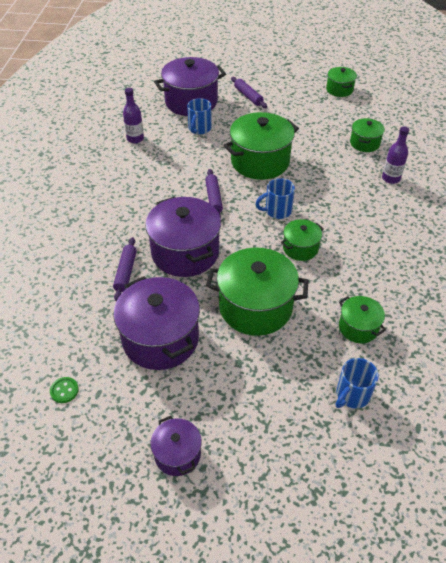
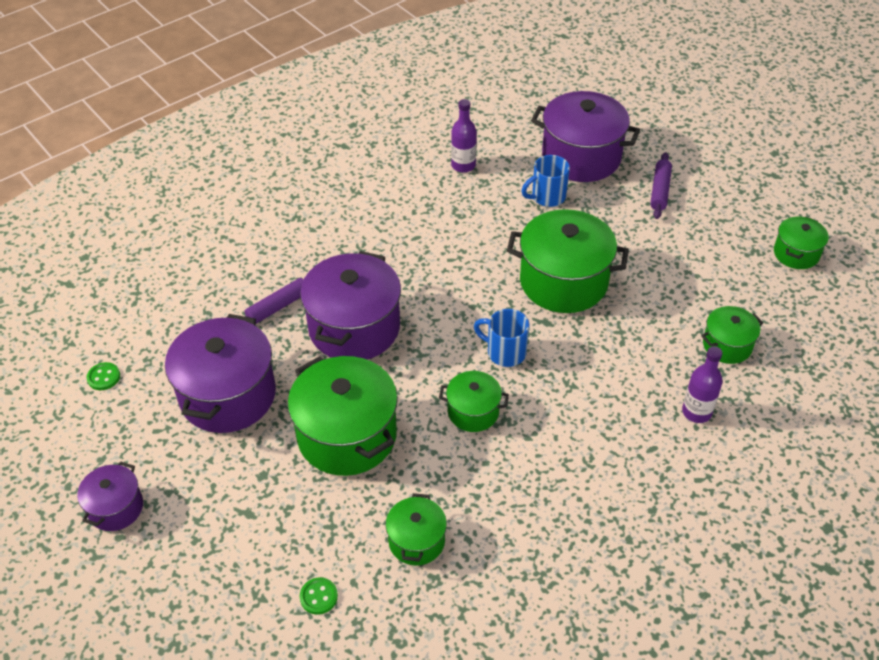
camera: 45 degrees right, 0 degrees up
(213, 198) = (457, 289): purple rolling pin -> none
(352, 395) = (318, 597): blue mug -> green button

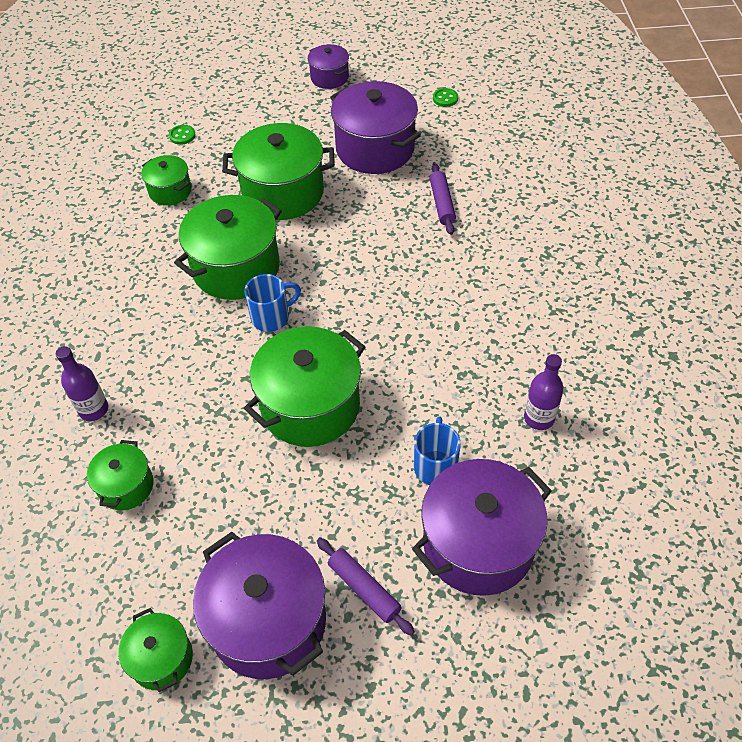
camera: 125 degrees right, 5 degrees up
(354, 328) = (381, 237): purple pot -> purple pot (268, 621)
(473, 412) = (236, 268): green pot -> green pot, size x1.89

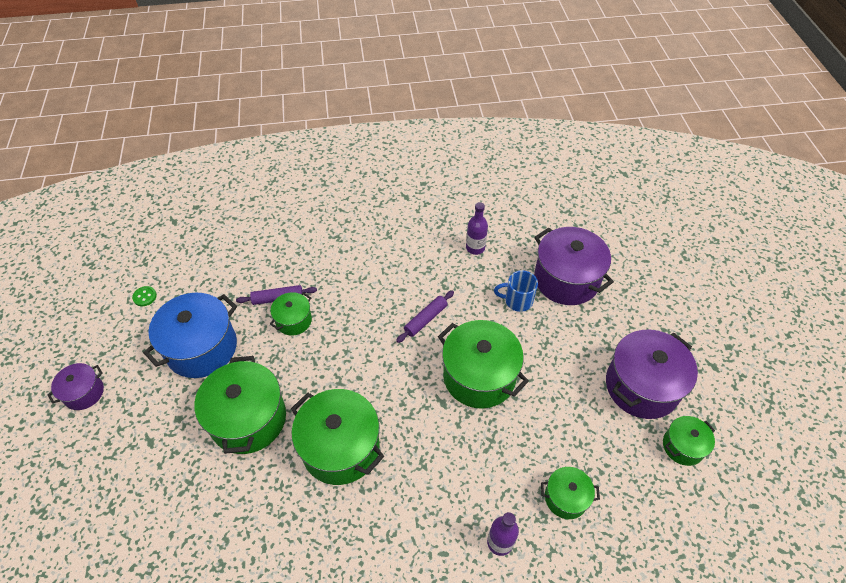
camera: 95 degrees left, 0 degrees up
(170, 191) = (231, 528): green pot -> green pot (294, 320)
(182, 136) = (143, 531): green button -> none
(272, 317) = (396, 412): blue mug -> none
(364, 589) = (608, 335): purple rolling pin -> purple rolling pin (425, 319)
(375, 149) = (202, 348): purple pot -> blue pot

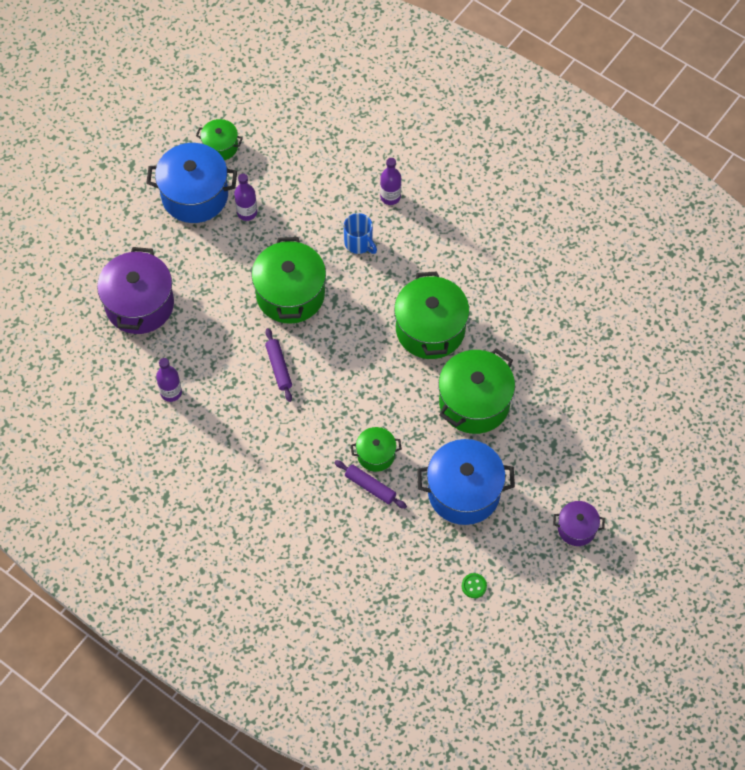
camera: 135 degrees left, 10 degrees up
(425, 319) = (278, 367): purple rolling pin -> purple rolling pin turned 75 degrees clockwise
(517, 301) = (196, 321): blue mug -> blue mug (359, 243)
(566, 498) = (325, 184): green pot -> none
(589, 410) = (247, 212): none -> purple bottle
(641, 386) = (195, 195): purple pot -> blue pot

